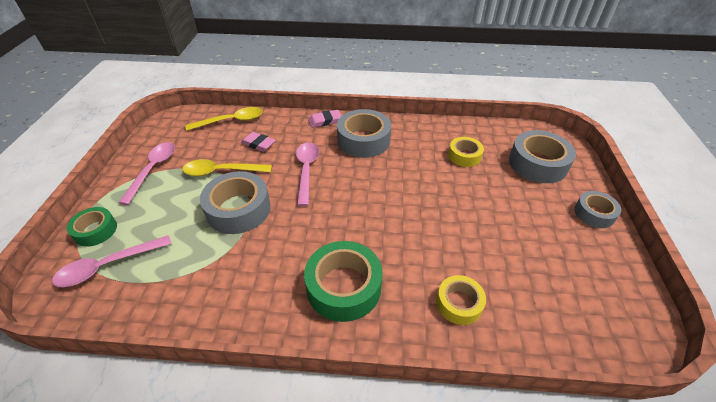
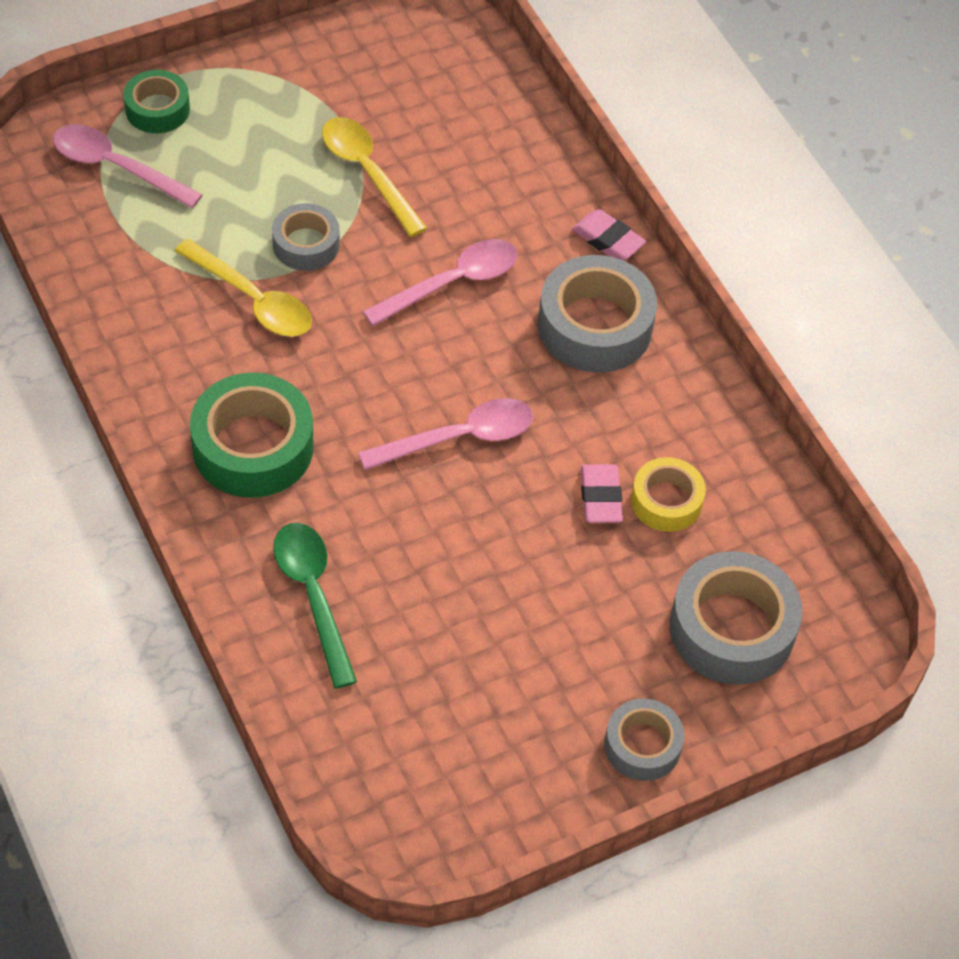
camera: 55 degrees right, 10 degrees up
(153, 170) = (308, 85): pink spoon -> pink spoon (459, 438)
(231, 121) = (500, 104): yellow spoon -> yellow spoon (253, 300)
(238, 209) = (306, 244): grey tape -> grey tape, size x0.59
(258, 144) = (468, 180): pink eraser -> pink eraser (600, 497)
(459, 303) = (313, 596): yellow tape -> green spoon

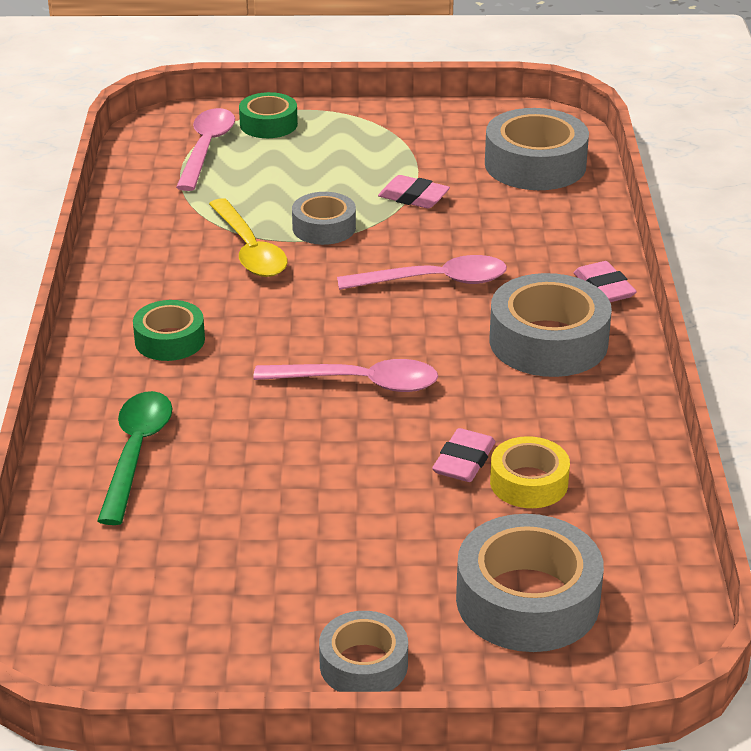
camera: 30 degrees right, 20 degrees down
(116, 167) = (206, 149): pink spoon -> pink spoon turned 45 degrees clockwise
(253, 447) = (169, 340): green tape -> green tape, size x0.59
(367, 173) = (413, 197): yellow spoon -> pink eraser
(457, 87) = (535, 164): none -> grey tape

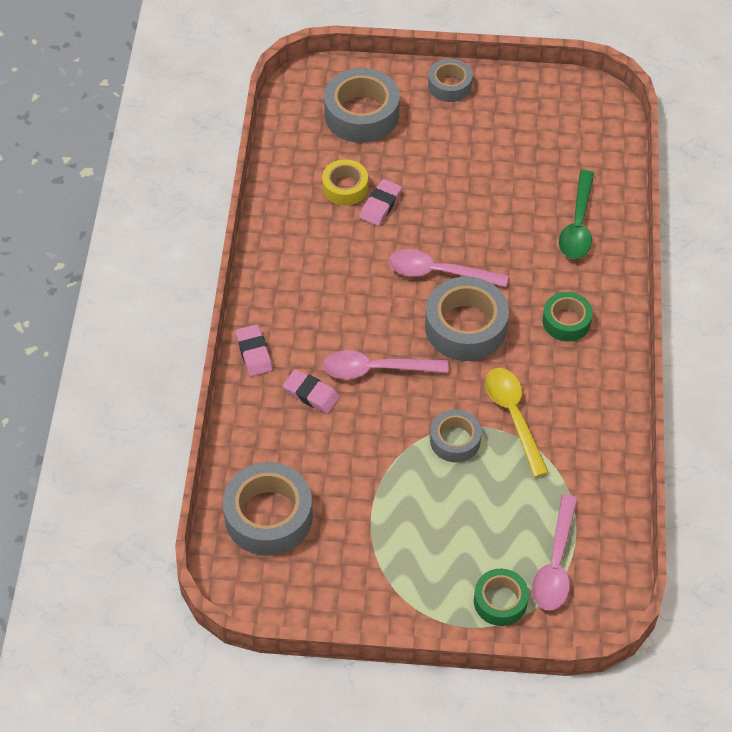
camera: 175 degrees left, 20 degrees up
(413, 197) = (379, 476): pink eraser -> pink eraser (311, 394)
(548, 341) = (307, 301): grey tape -> grey tape (465, 327)

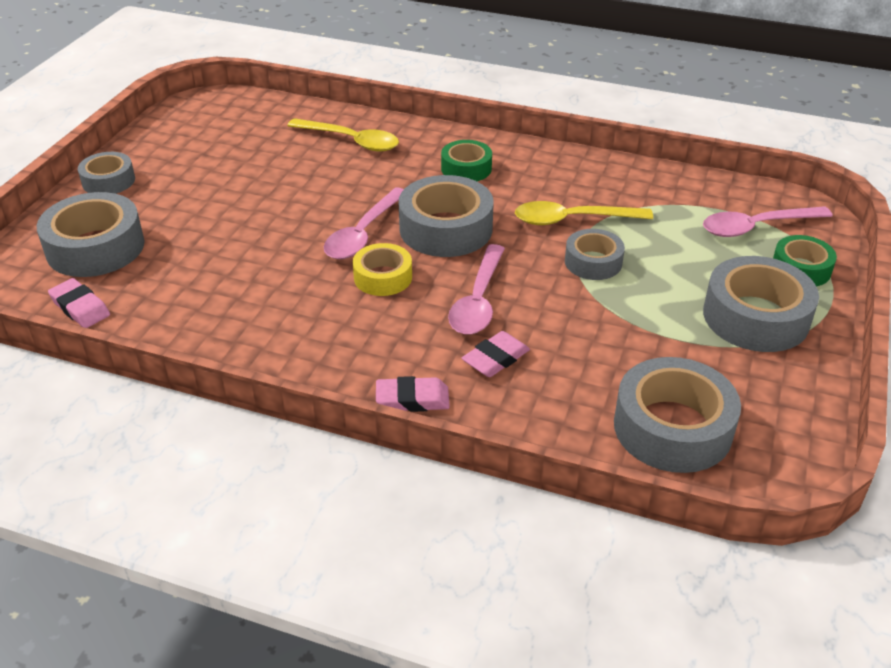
camera: 75 degrees left, 15 degrees down
(345, 187) = (197, 279): yellow tape -> yellow tape (383, 277)
(380, 205) = (242, 257): pink eraser -> pink eraser (80, 307)
(417, 566) = (755, 317): none -> grey tape
(555, 563) = (756, 227): pink spoon -> pink spoon turned 135 degrees clockwise
(578, 225) = (351, 141): green spoon -> yellow spoon

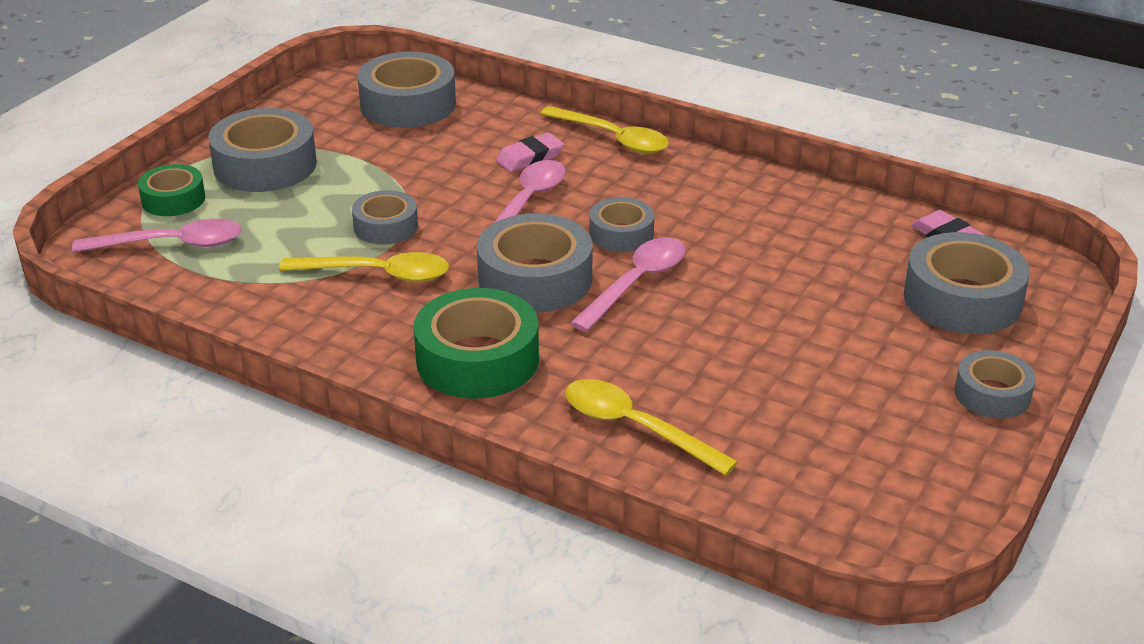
camera: 170 degrees left, 5 degrees down
(383, 277) = (621, 234): yellow tape -> grey tape
(412, 399) = (613, 138): pink eraser -> yellow spoon
(466, 168) = (477, 359): green tape -> green tape, size x1.69

